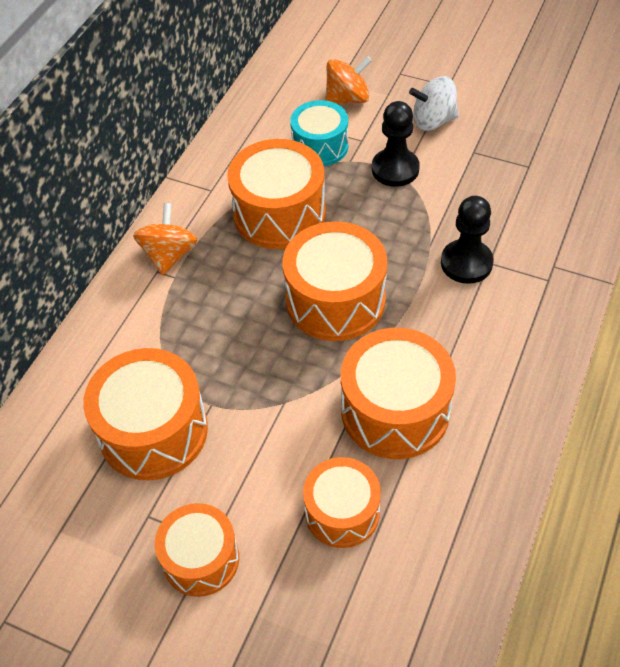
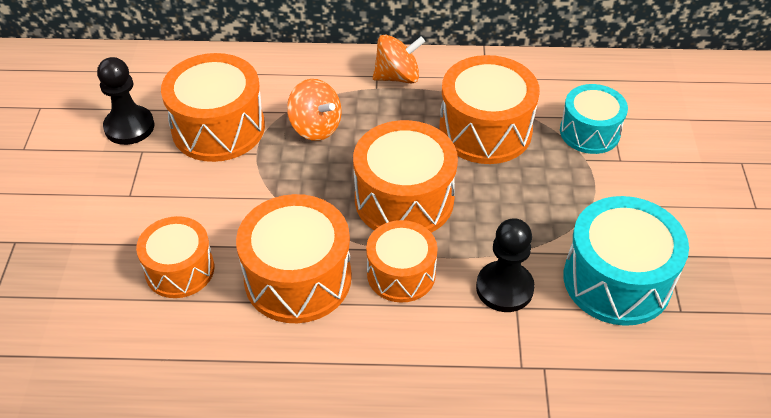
camera: 65 degrees right, 5 degrees down
(201, 559) = (113, 193): orange drum -> orange drum (401, 274)
(347, 99) = (670, 133): orange spinning top -> orange spinning top (315, 127)
(395, 169) = (597, 197): black pawn -> black pawn (129, 127)
(433, 121) = (689, 209): white spinning top -> none
(486, 191) = (617, 280): none -> turquoise drum

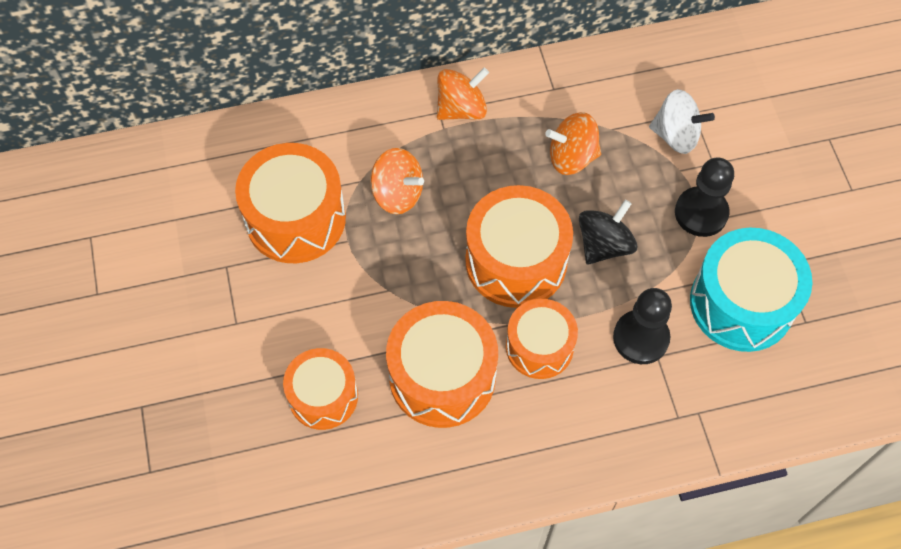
camera: 15 degrees left, 15 degrees up
(129, 127) = (200, 239): black pawn -> black pawn (701, 213)
(485, 130) = (572, 157): orange drum -> orange spinning top
(493, 203) = (604, 245): none -> black spinning top
(589, 132) = (676, 135): turquoise drum -> white spinning top

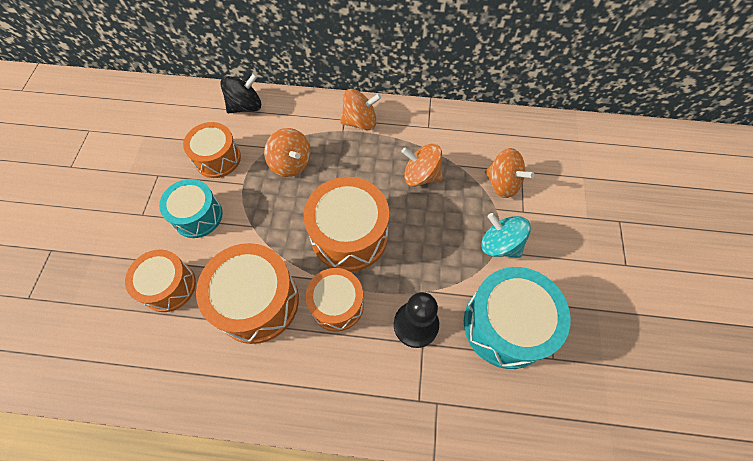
camera: 20 degrees right, 0 degrees up
(295, 218) = (217, 158): orange drum -> orange drum, size x0.65
(311, 300) = (197, 216): none -> turquoise drum
(604, 245) = (418, 244): black spinning top -> black spinning top (246, 106)
(676, 135) = (502, 183): white spinning top -> orange spinning top
(701, 213) = (500, 244): black pawn -> turquoise spinning top

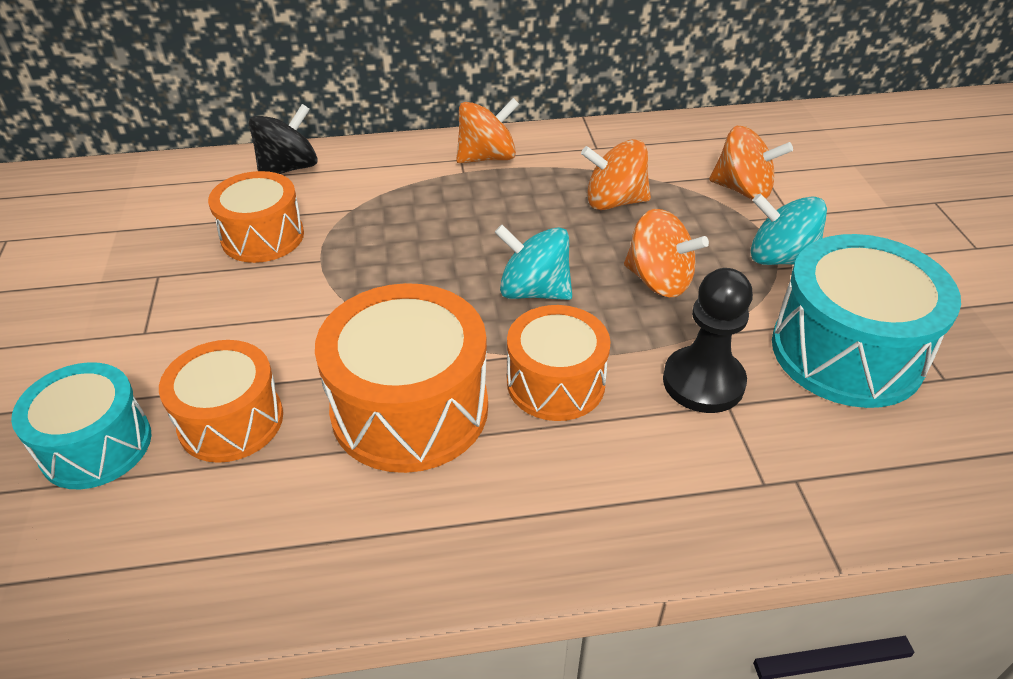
camera: 15 degrees left, 20 degrees down
(197, 216) = (253, 314): turquoise drum -> turquoise drum (96, 445)
(291, 163) = (394, 222): orange spinning top -> orange spinning top (659, 280)
(349, 235) = (534, 291): orange drum -> turquoise spinning top

